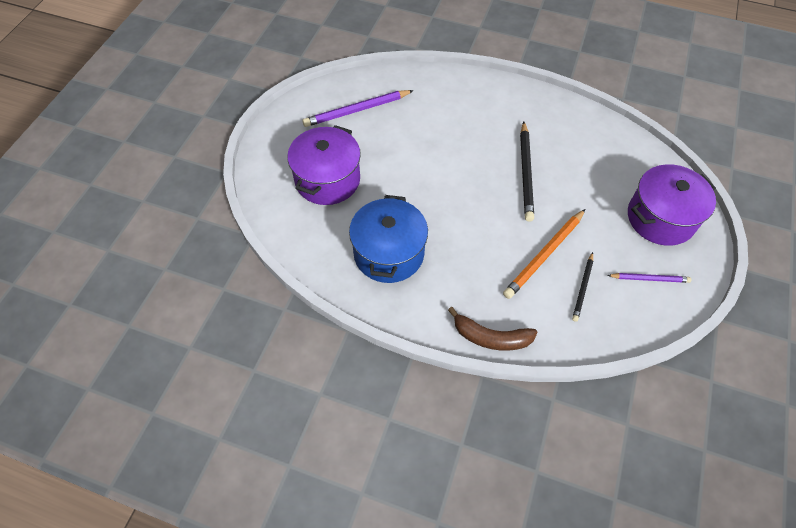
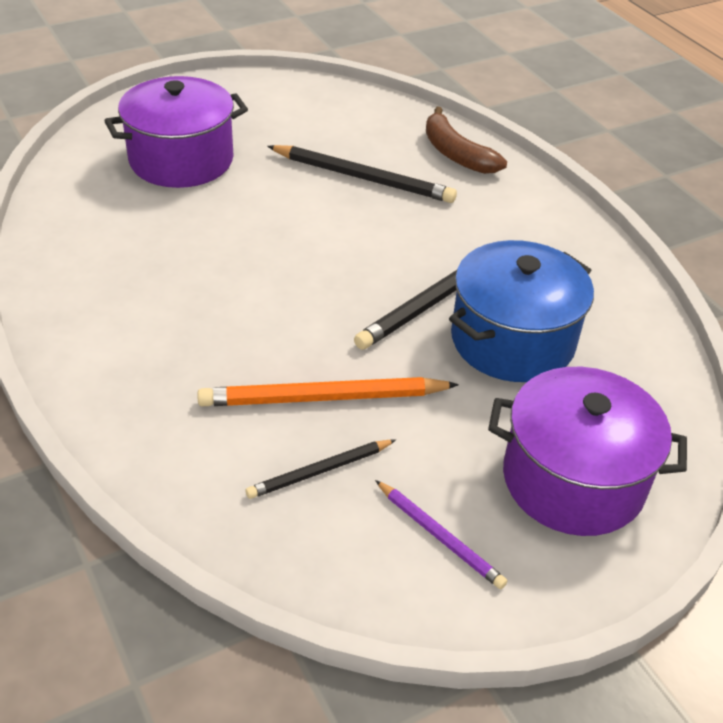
camera: 40 degrees right, 15 degrees down
(357, 110) = (315, 120): purple pencil -> none
(388, 253) = (136, 264): blue pot -> blue pot (512, 340)
(420, 130) = (362, 178): none -> black pencil
(491, 337) = (114, 429): brown banana -> brown banana (456, 154)

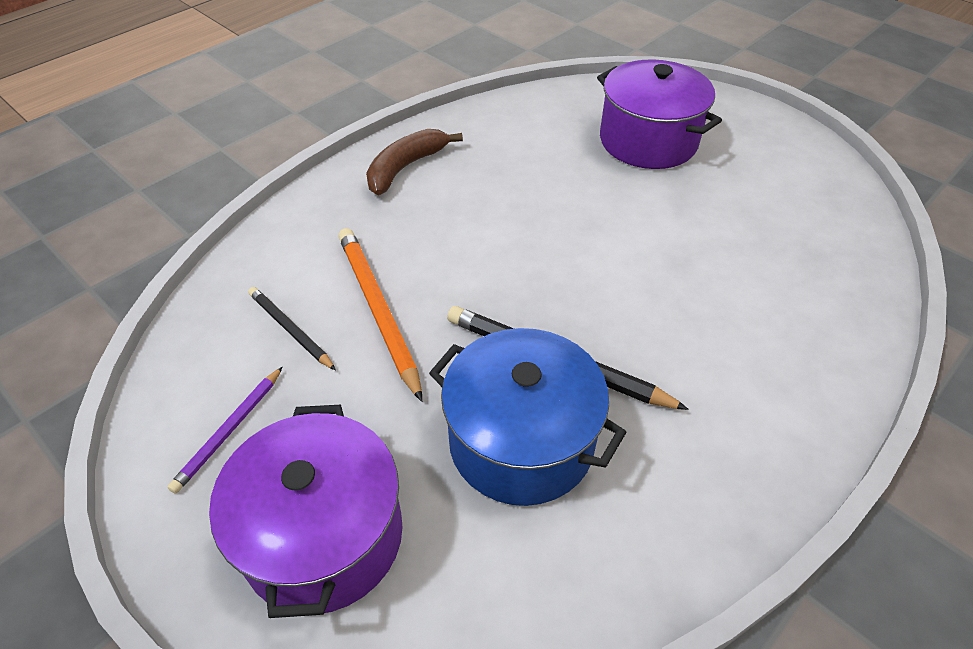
camera: 75 degrees right, 5 degrees up
(362, 178) = (718, 259): black pencil -> none
(456, 154) = (831, 325): brown banana -> brown banana (405, 167)

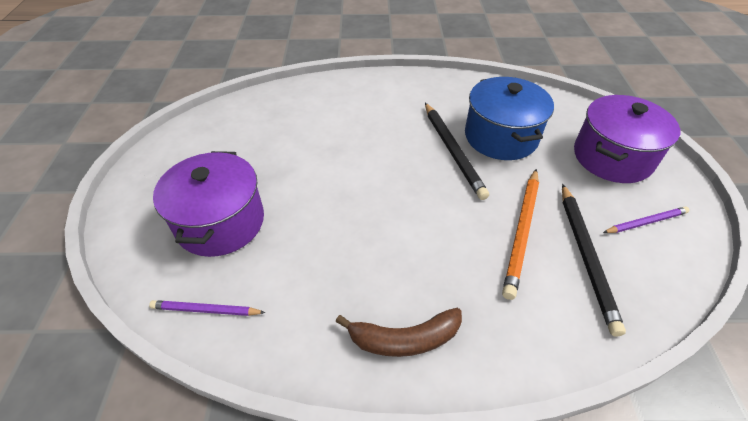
camera: 135 degrees left, 0 degrees up
(290, 329) = (585, 256): black pencil -> black pencil, size x1.70
(559, 102) = (206, 310): none -> purple pencil

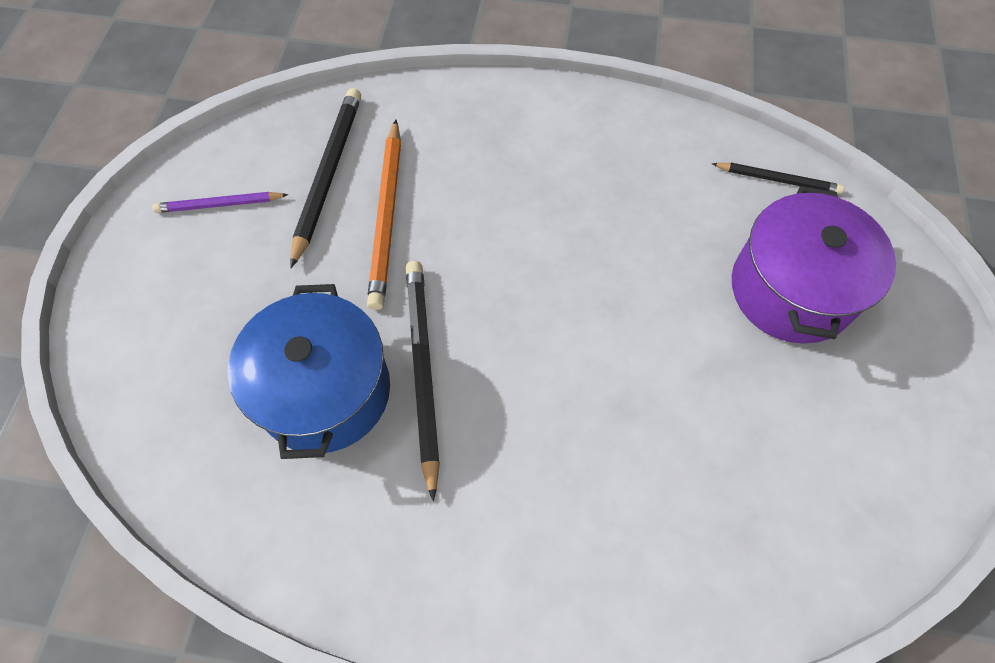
camera: 170 degrees left, 15 degrees up
(206, 310) = (777, 180): purple pencil -> black pencil
(404, 339) = (565, 124): brown banana -> none
(521, 232) = (387, 215): orange pencil -> orange pencil turned 150 degrees clockwise
(612, 157) = (173, 315): purple pot -> none

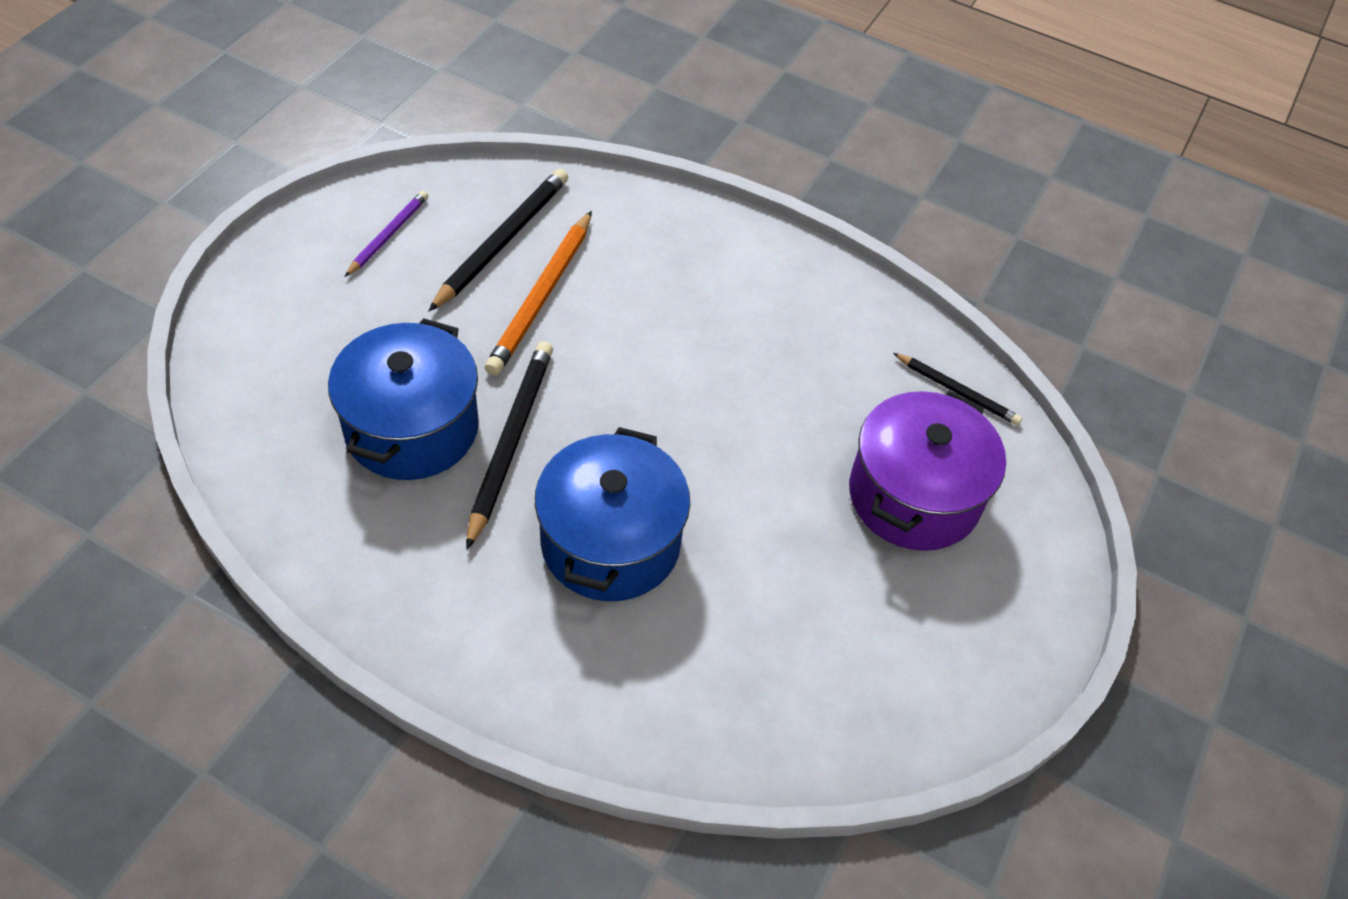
camera: 15 degrees right, 10 degrees down
(220, 204) = (388, 235): purple pencil -> purple pencil turned 105 degrees clockwise
(558, 437) = (610, 542): none -> blue pot

